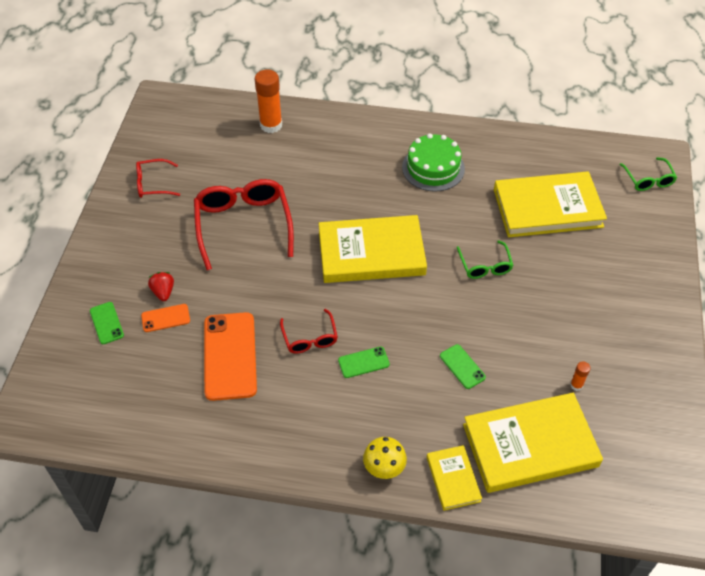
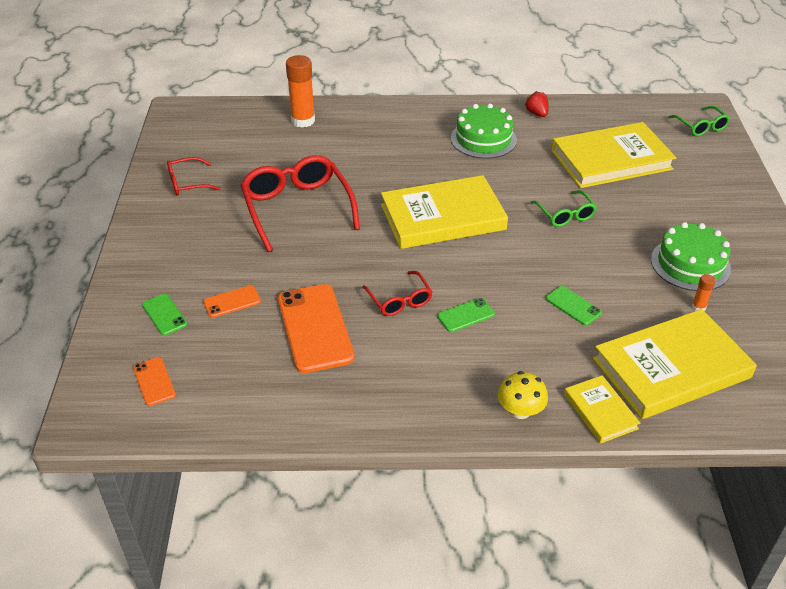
camera: 10 degrees left, 10 degrees down
(85, 389) = (154, 381): none -> orange phone
(163, 292) = (223, 278): red strawberry -> red strawberry (537, 113)
(584, 337) = (690, 264): none -> green cake

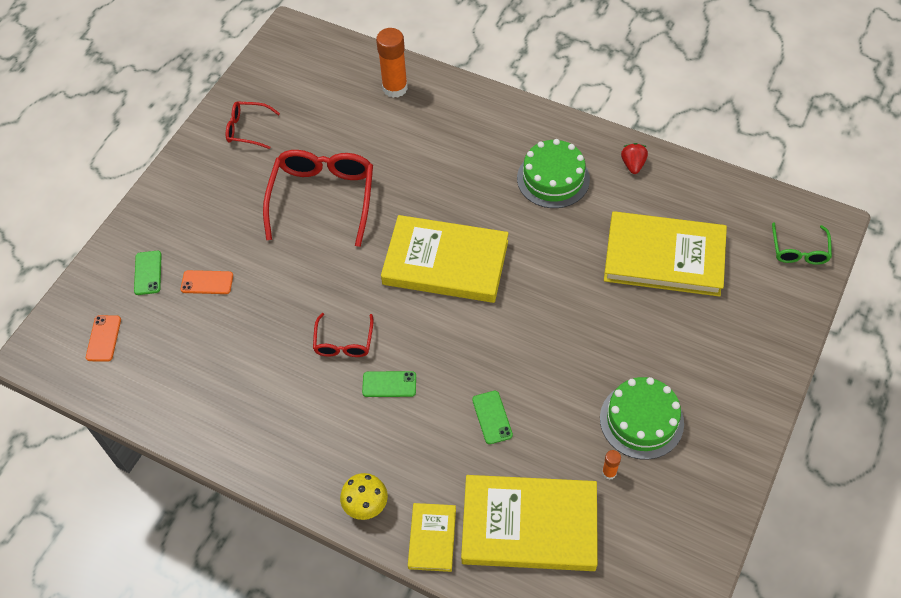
camera: 30 degrees right, 15 degrees up
(315, 328) = (256, 340): orange phone -> none
(565, 215) = (564, 308): green glasses -> none

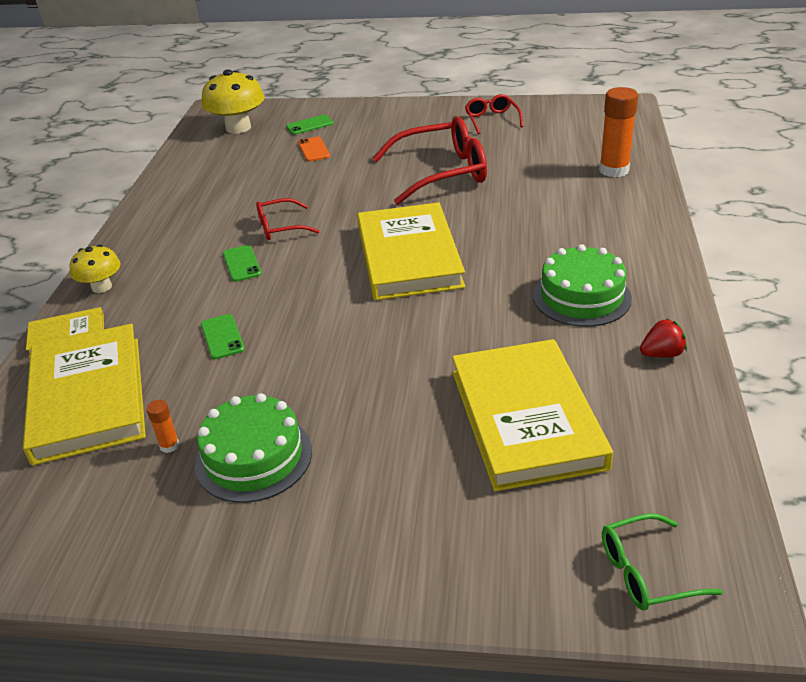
camera: 70 degrees right, 20 degrees down
(103, 338) = (238, 128): orange phone -> yellow mushroom
(492, 417) = (222, 337): green phone -> green phone turned 75 degrees counterclockwise

